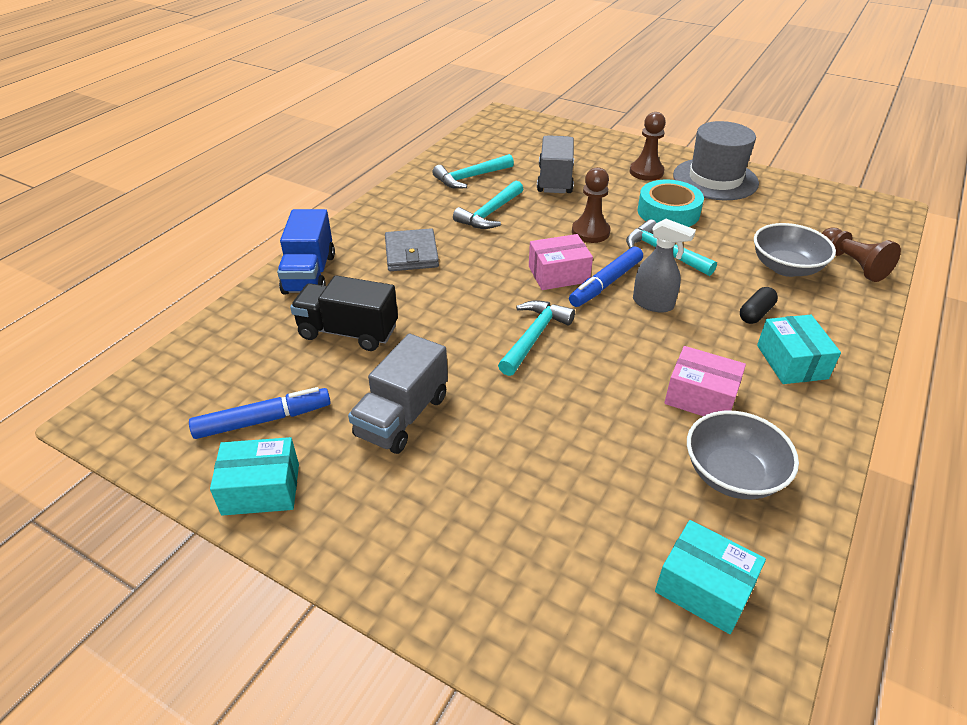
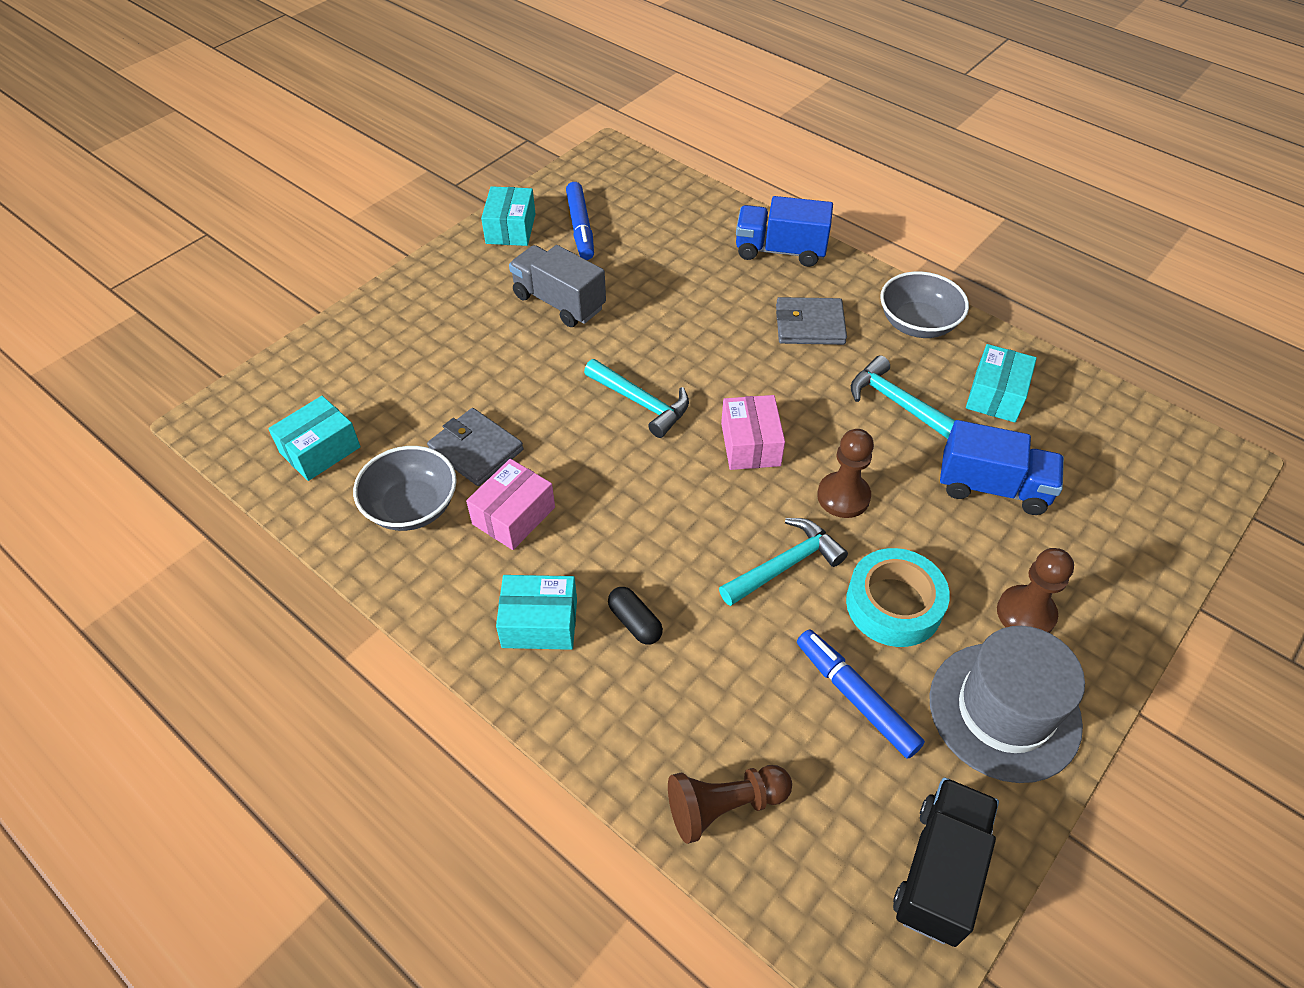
camera: 100 degrees right, 10 degrees up
(348, 332) = (680, 274): black truck -> black truck (939, 871)
(470, 177) = (995, 395): turquoise hammer -> turquoise box
(555, 180) = (992, 487): grey truck -> blue truck
(606, 283) = (724, 485): blue marker -> blue marker (855, 697)
(638, 440) = (476, 450): none -> grey wallet
(653, 304) = (676, 521): grey spray bottle -> none
(786, 267) = (729, 705): grey bowl -> grey bowl (917, 324)

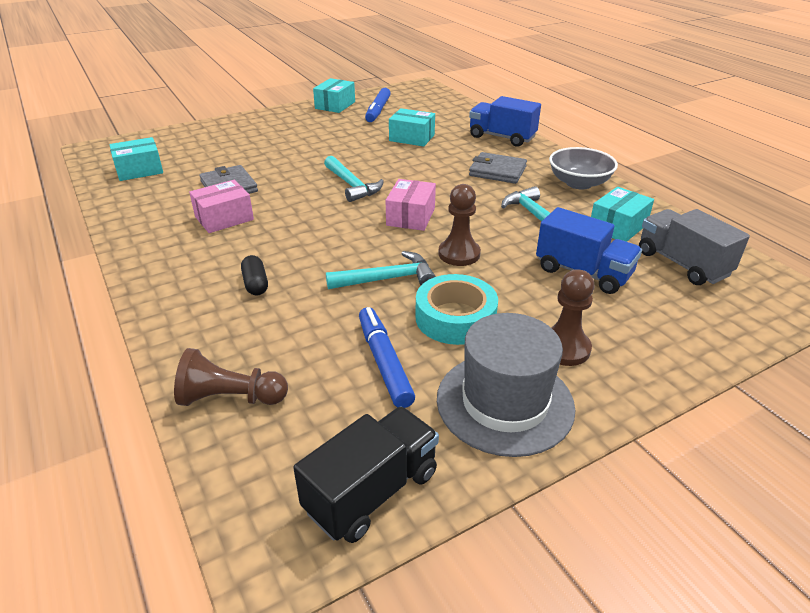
camera: 20 degrees right, 15 degrees down
(412, 506) = (167, 202): grey bowl -> none
(539, 623) = (193, 270): turquoise box -> turquoise box (412, 138)
(559, 302) = (337, 136): grey truck -> grey truck (682, 264)

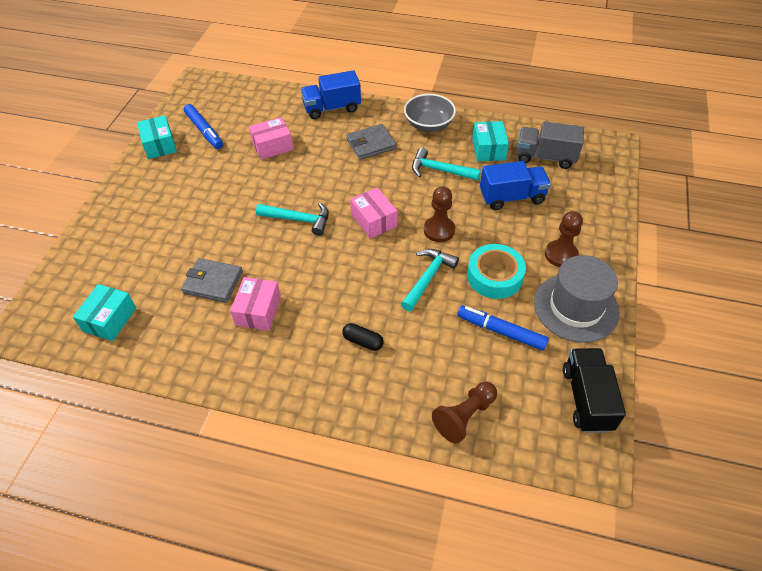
camera: 45 degrees left, 15 degrees up
(412, 138) = (272, 146): turquoise box -> pink box

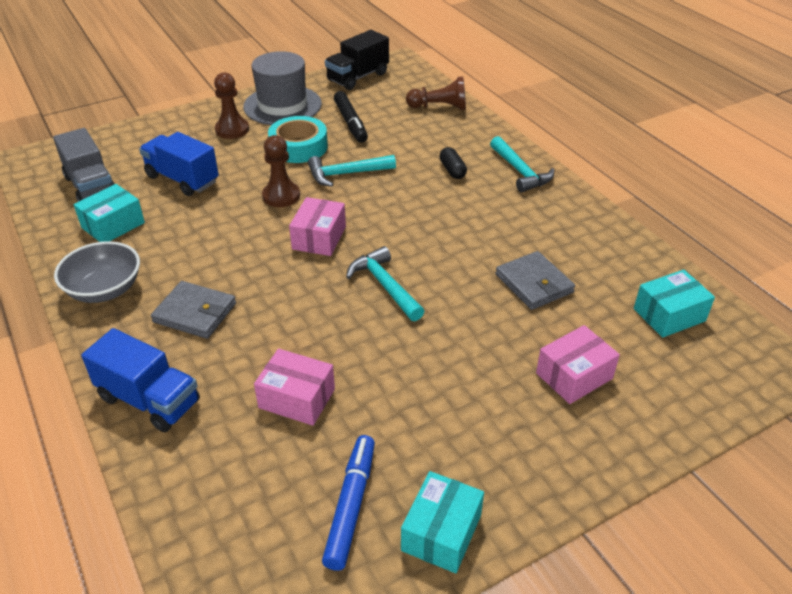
camera: 135 degrees left, 10 degrees down
(258, 311) = (513, 236): pink box -> pink box (574, 376)
(440, 170) = (188, 238): turquoise hammer -> turquoise hammer (520, 171)
(501, 331) = (350, 122): blue marker -> black marker

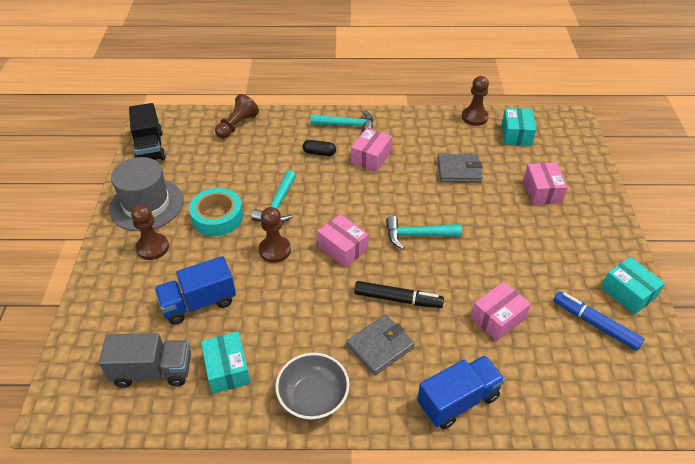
camera: 60 degrees left, 5 degrees up
(350, 122) = (212, 177): black marker -> black marker (398, 299)
(483, 207) = (371, 157): none -> pink box
(658, 264) = (474, 117): none -> brown pawn

